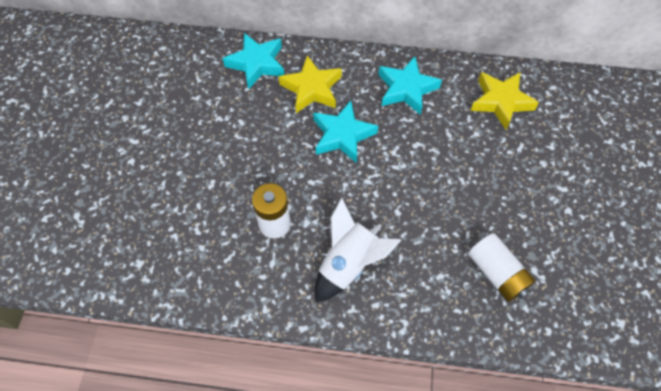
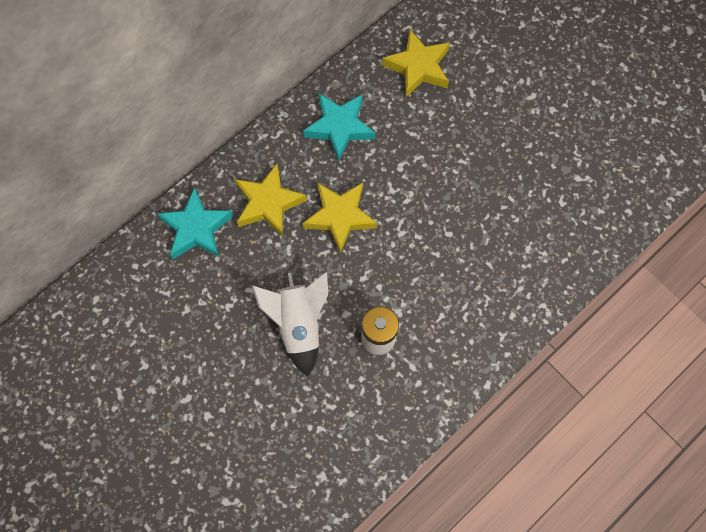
camera: 50 degrees left, 10 degrees up
(342, 135) = (340, 217): turquoise star -> yellow star
(348, 264) = (462, 308): white rocket -> white rocket (298, 324)
(497, 273) = (559, 206): white battery -> none

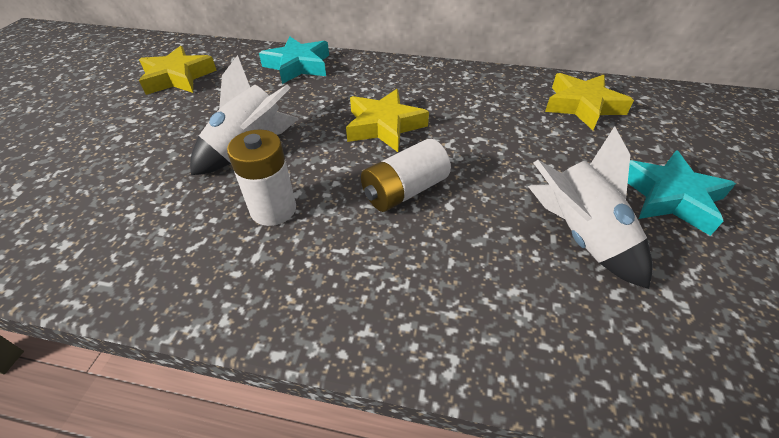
camera: 55 degrees right, 25 degrees down
(268, 203) = (355, 86): yellow star -> yellow star (178, 77)
(339, 127) = (466, 91): turquoise star -> turquoise star (670, 197)
(417, 250) = (404, 191): none -> white battery
(520, 184) = (580, 236): none -> white rocket

